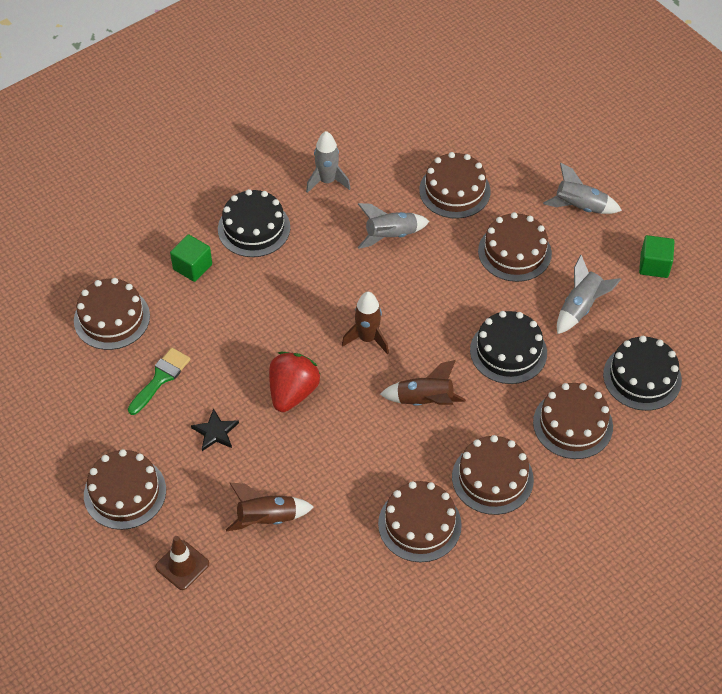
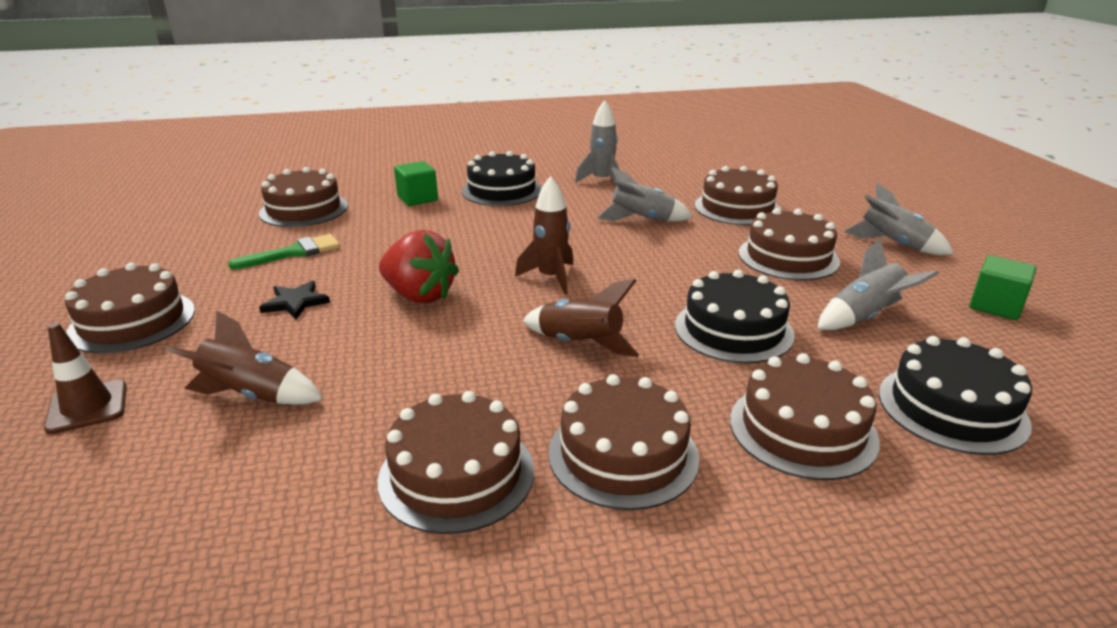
camera: 25 degrees right, 25 degrees down
(293, 392) = (419, 295): red strawberry -> red strawberry turned 75 degrees clockwise

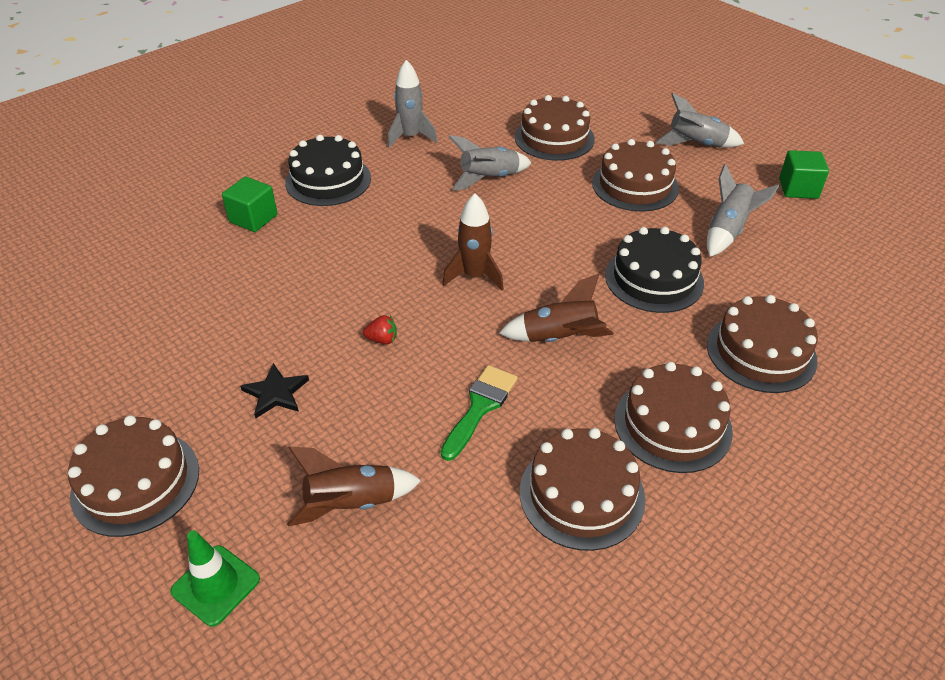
camera: 30 degrees left, 15 degrees up
(87, 407) = (215, 585): brown traffic cone -> green traffic cone
(294, 252) = (203, 334): green brush -> green brush (480, 407)
(304, 209) = (146, 274): brown cake -> none
(419, 295) = (382, 339): red strawberry -> red strawberry, size x0.42
(952, 408) = (829, 295): black cake -> none

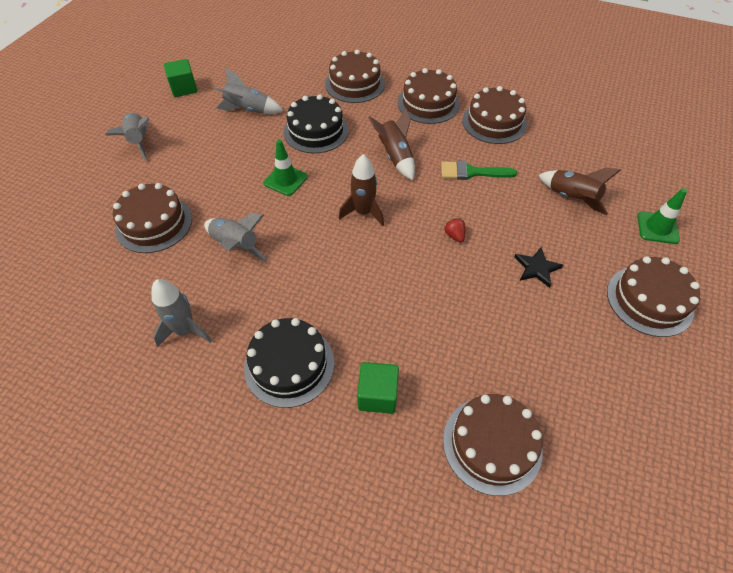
camera: 115 degrees left, 10 degrees up
(569, 231) = (285, 180): none -> green traffic cone
(635, 185) = (211, 161): brown cake -> brown cake (492, 444)

